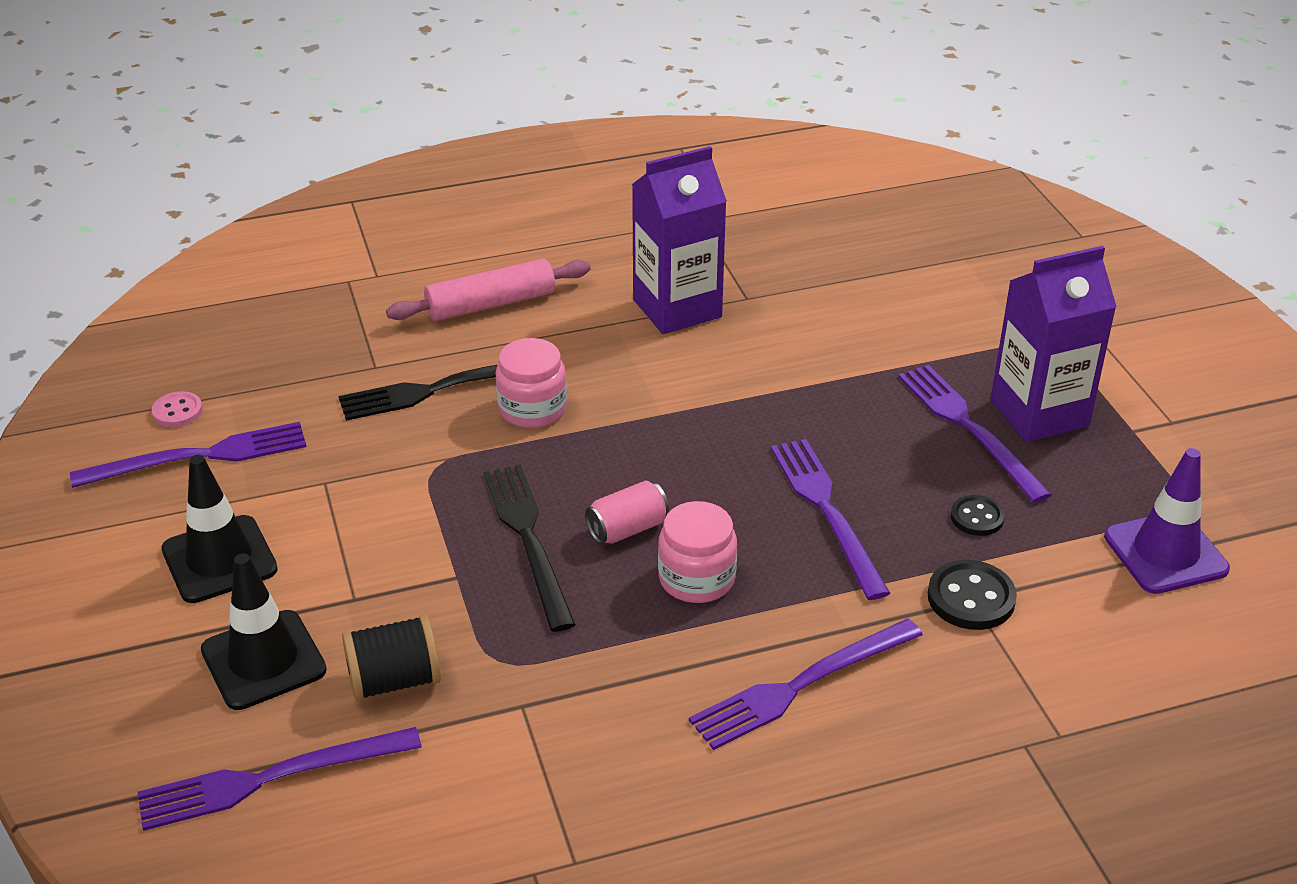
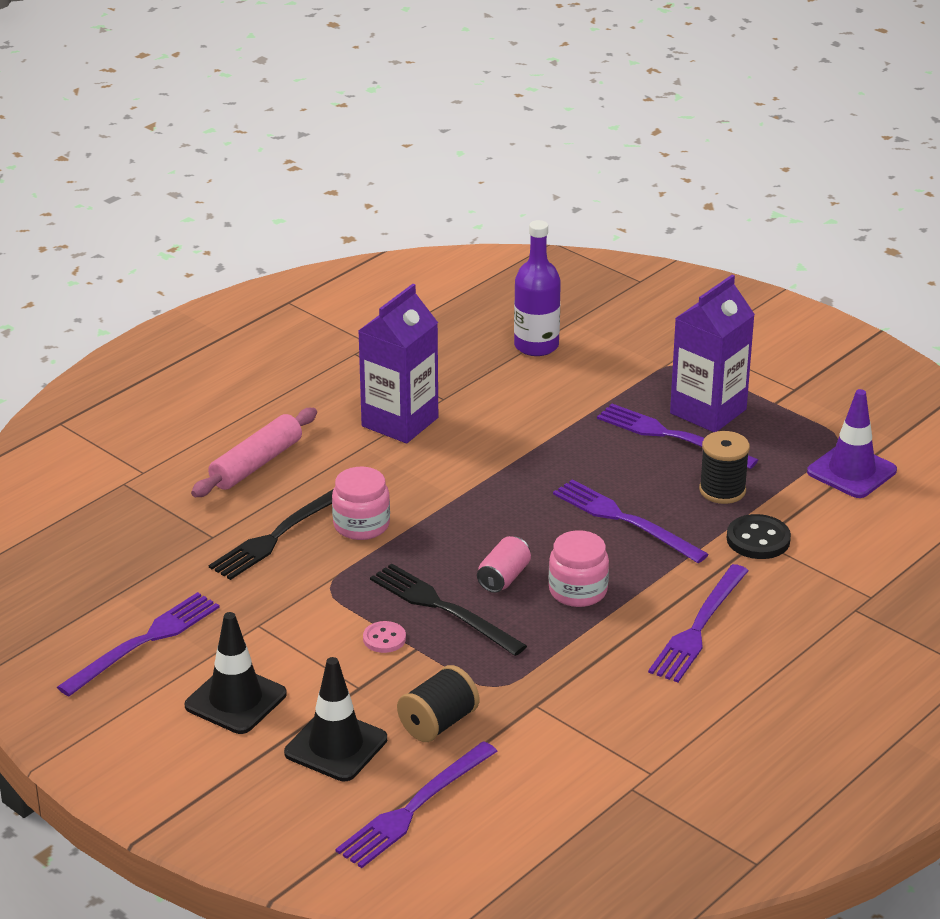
camera: 30 degrees left, 5 degrees down
(177, 411) = (91, 619): pink button -> pink button (384, 639)
(900, 272) = (536, 346): none -> purple bottle
(977, 517) = (722, 490): black button -> black spool

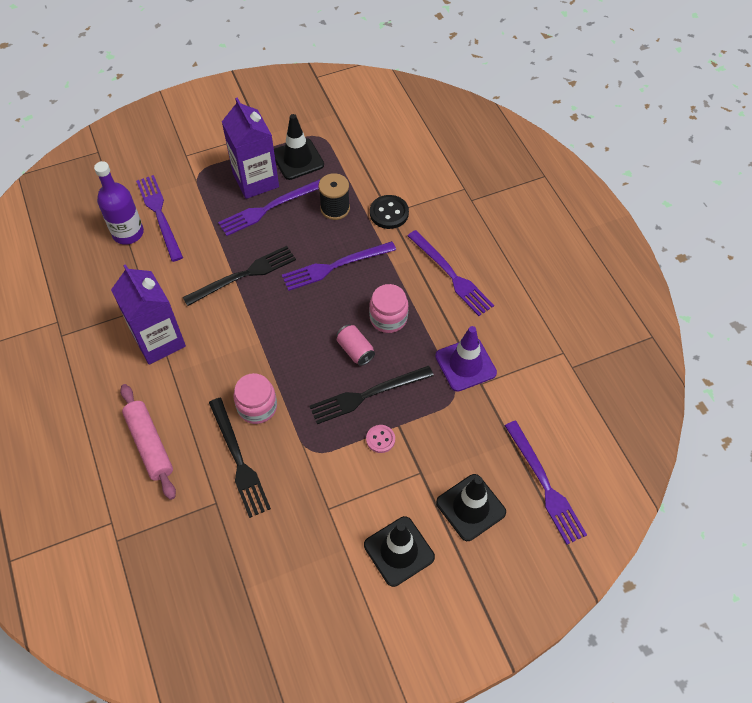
camera: 65 degrees left, 25 degrees up
(144, 642) = (309, 589): purple fork -> purple fork (159, 215)
(438, 723) = (474, 441): black spool -> none
(547, 452) = (244, 275): none -> black fork
(778, 433) = (297, 159): none -> black traffic cone
(851, 471) = (353, 145): purple traffic cone -> purple traffic cone (465, 364)

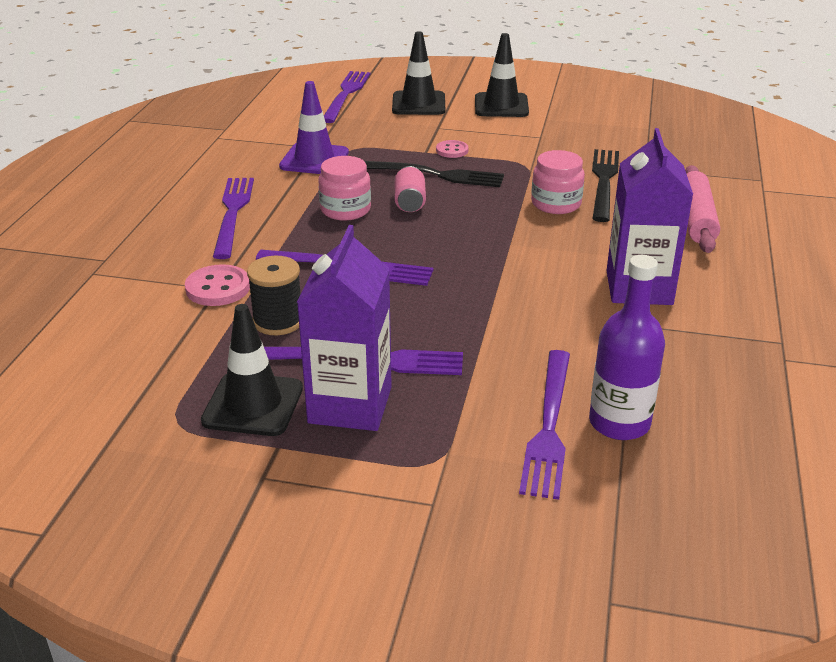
camera: 145 degrees left, 25 degrees down
(244, 275) = (476, 304): black fork -> none
(389, 213) = (218, 288): black button -> pink button

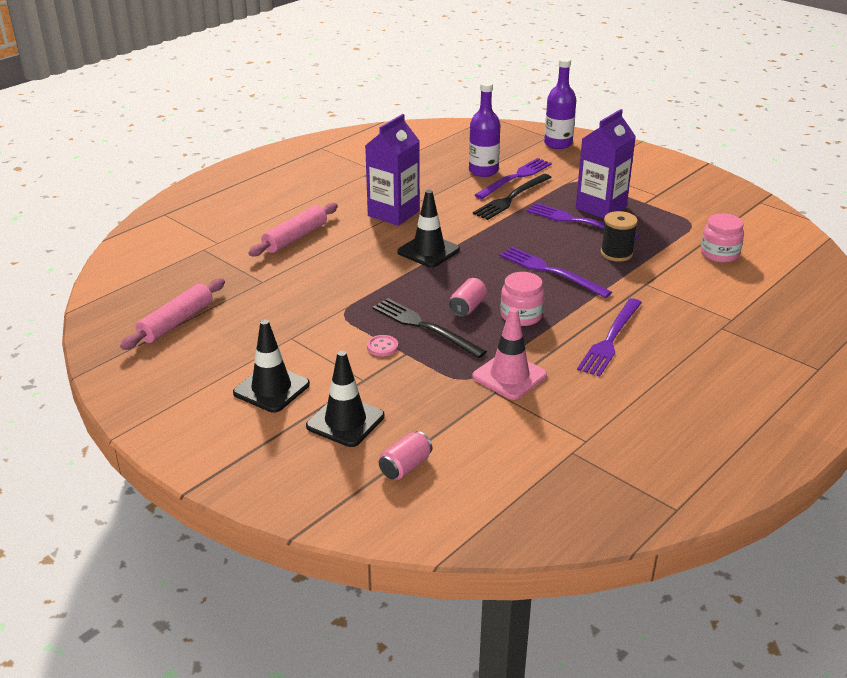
camera: 150 degrees left, 0 degrees up
(218, 288) = (645, 283): pink button -> none
(253, 405) = (650, 220): black traffic cone -> black traffic cone (428, 251)
(314, 159) = (509, 376): purple traffic cone -> pink traffic cone
(346, 95) = (405, 467): purple fork -> pink can
(556, 204) = (367, 274): pink jar -> pink jar (719, 254)
(564, 578) = (558, 144): none -> purple bottle
(604, 182) = (309, 280): black fork -> black fork (511, 198)
(653, 121) = (176, 322): none -> pink rolling pin

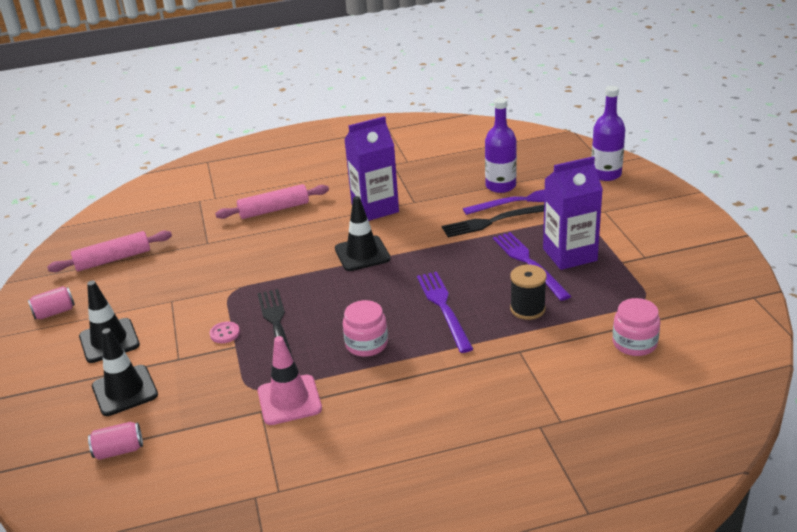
camera: 35 degrees right, 0 degrees up
(468, 307) = (332, 320): pink can -> pink can (54, 312)
(610, 339) = (417, 397): purple fork -> none

